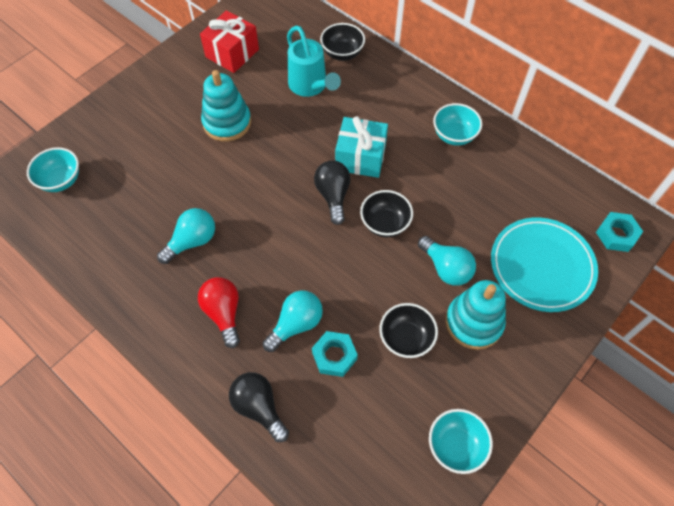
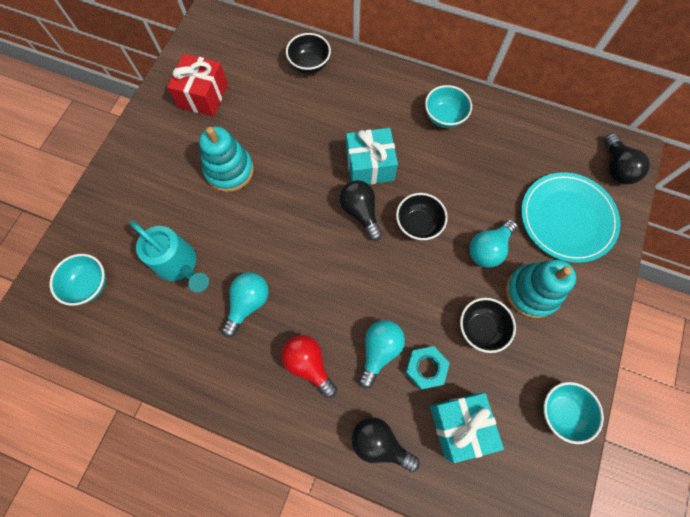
camera: 20 degrees left, 10 degrees up
(310, 86) = (293, 108): turquoise watering can -> turquoise watering can (180, 265)
(345, 420) = (459, 425): none -> turquoise gift
(446, 268) = (488, 249): turquoise light bulb -> turquoise light bulb turned 105 degrees clockwise
(616, 235) = (616, 168): turquoise nut -> black light bulb

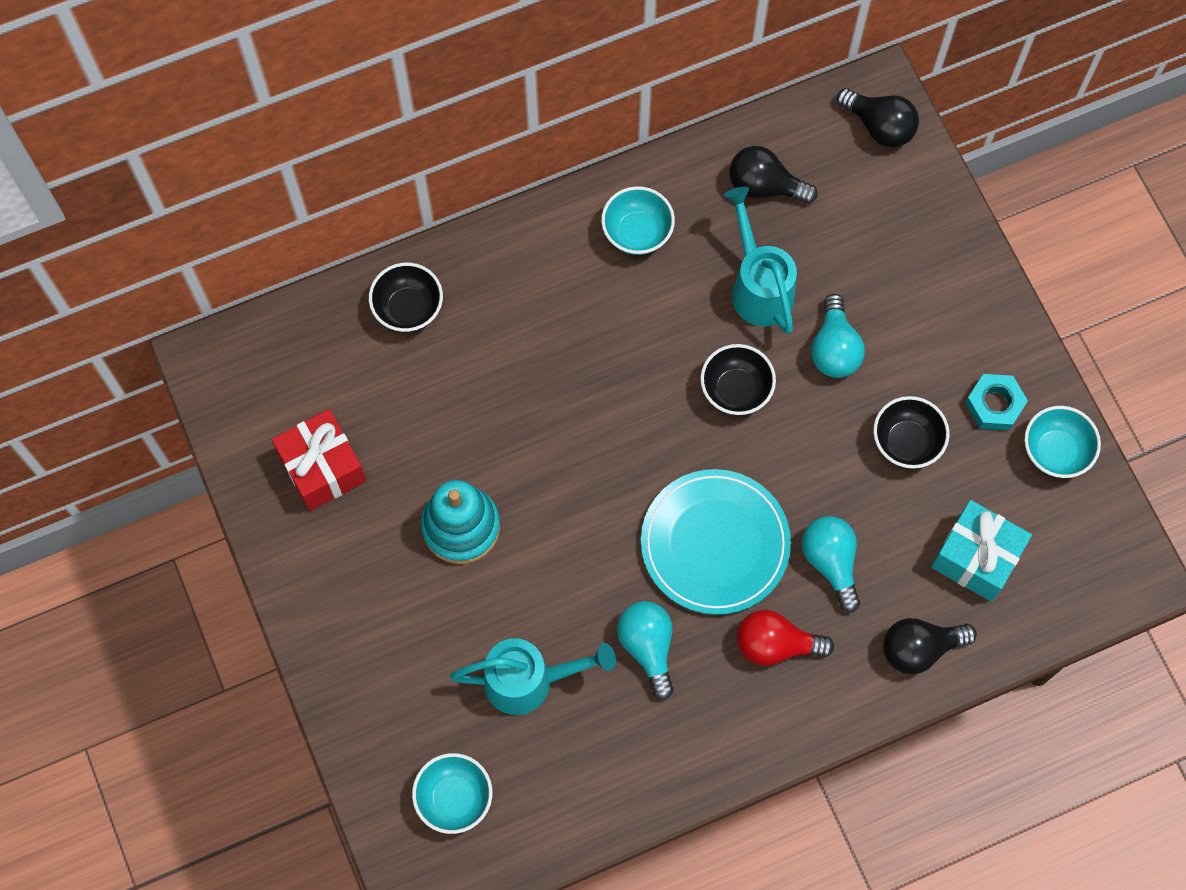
camera: 45 degrees left, 0 degrees up
(360, 212) = (661, 435): black light bulb -> black light bulb (765, 186)
(369, 166) = (614, 371): turquoise gift -> none
(425, 368) = (892, 535): turquoise nut -> turquoise nut (994, 405)
(478, 188) = (758, 287): none -> turquoise watering can
(531, 292) = (920, 355): turquoise stacking toy -> none
(567, 218) = (882, 237): turquoise plate -> turquoise plate (715, 544)

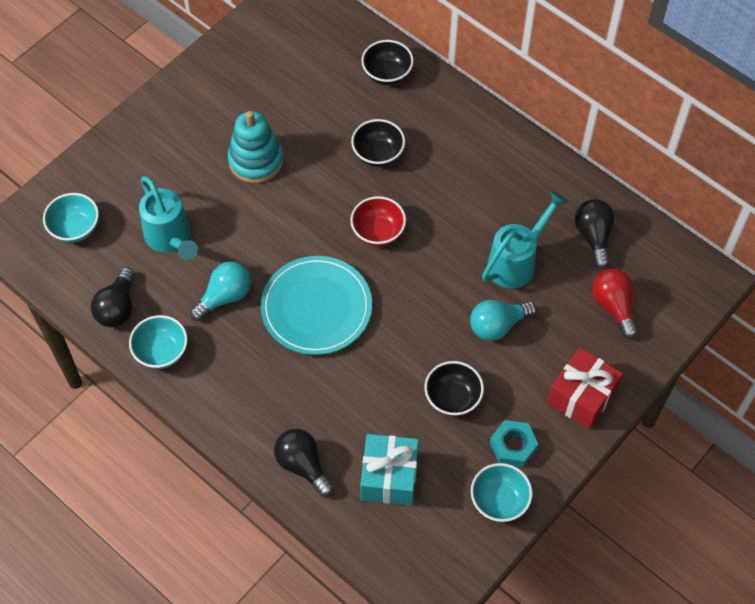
camera: 65 degrees right, 10 degrees down
(323, 468) = (258, 74): red gift -> red gift (582, 397)
(637, 233) = (513, 176): turquoise bowl -> turquoise bowl (161, 352)
(641, 425) = (378, 232): none -> red bowl
(735, 390) = (433, 277): black bowl -> black bowl (378, 154)
(775, 644) = (262, 372): red light bulb -> red light bulb (614, 306)
(831, 562) = (338, 384): turquoise light bulb -> none
(879, 126) = (683, 289): black light bulb -> black light bulb (117, 308)

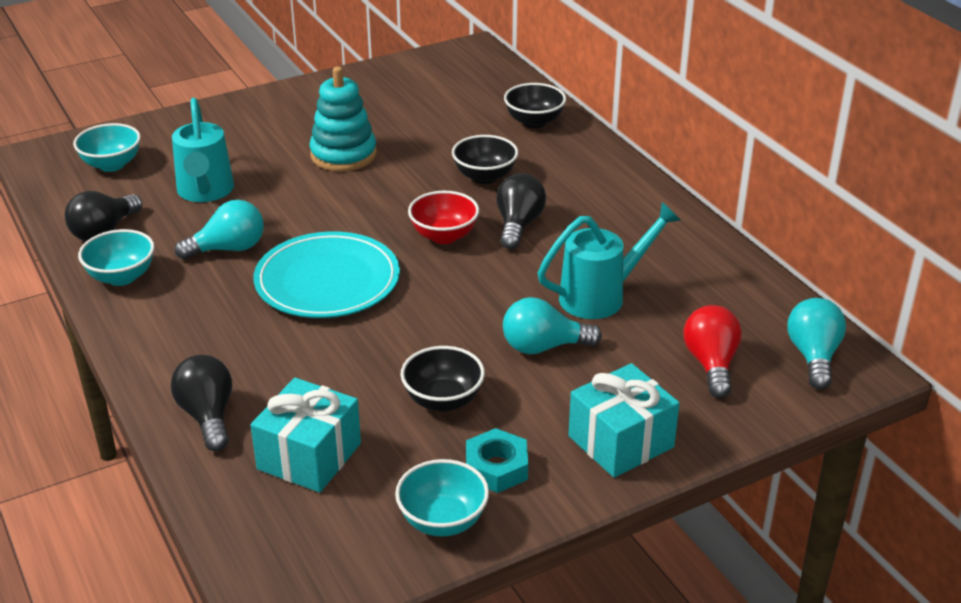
camera: 20 degrees right, 25 degrees down
(582, 397) = (621, 442): red gift -> turquoise gift
(593, 237) = (715, 296): black light bulb -> black light bulb (518, 225)
(677, 277) = (813, 356): none -> turquoise light bulb

